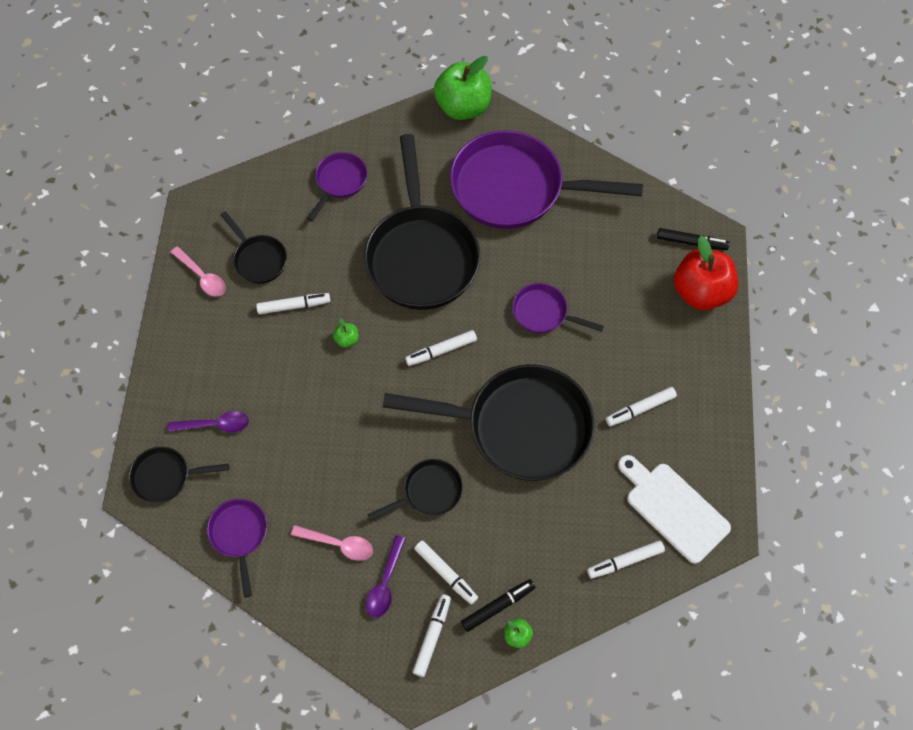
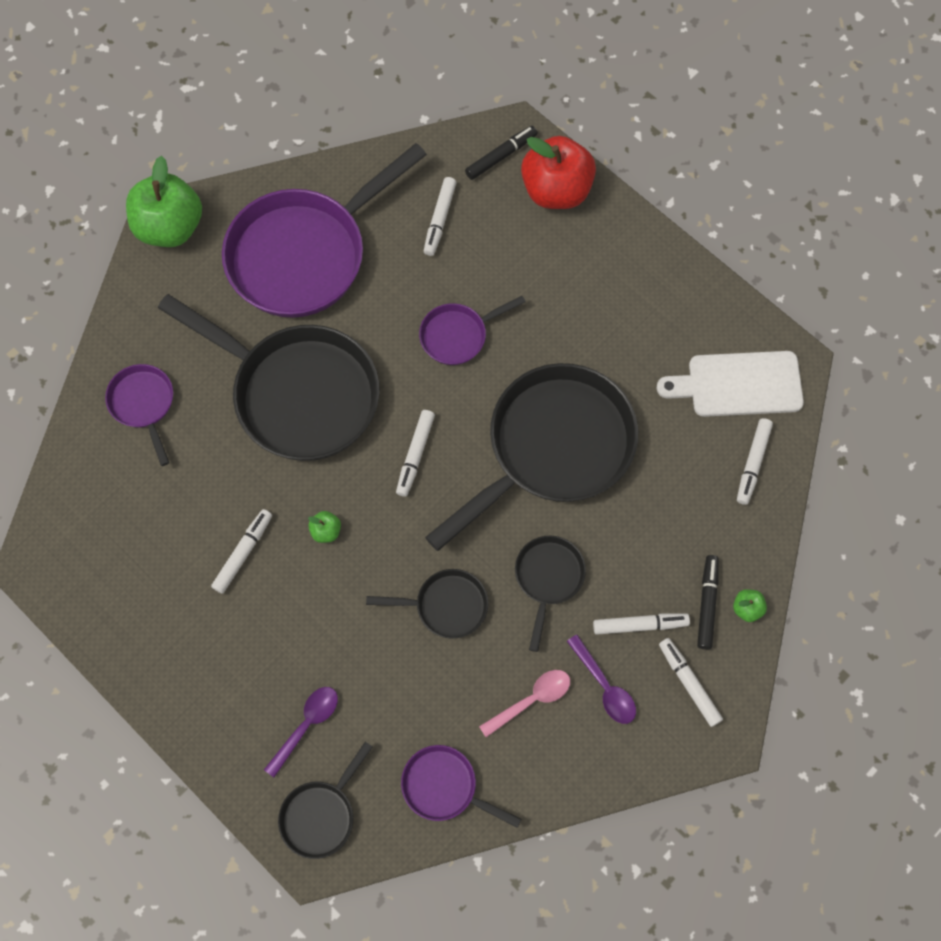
camera: 50 degrees left, 5 degrees up
(202, 276) = (126, 617): pink spoon -> none
(258, 259) = (158, 547): black pan -> black pan (446, 606)
(640, 409) = (624, 333): white marker -> white marker (440, 219)

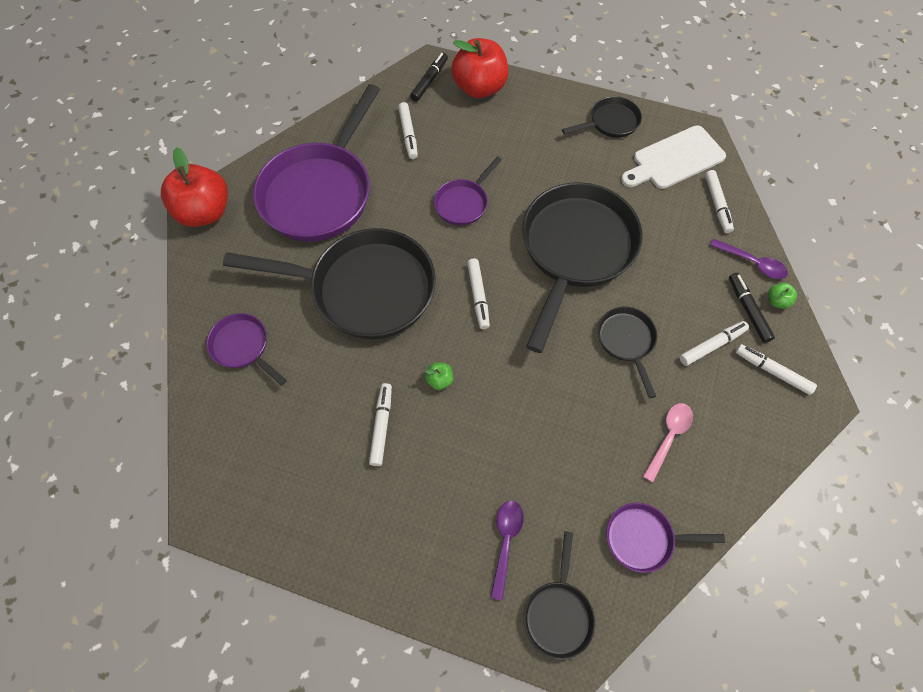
camera: 25 degrees left, 5 degrees down
(170, 227) = (205, 212): green apple -> red apple
(446, 606) = (563, 395): black pan -> black pan (610, 122)
(604, 686) = (715, 401): purple spoon -> purple spoon (752, 263)

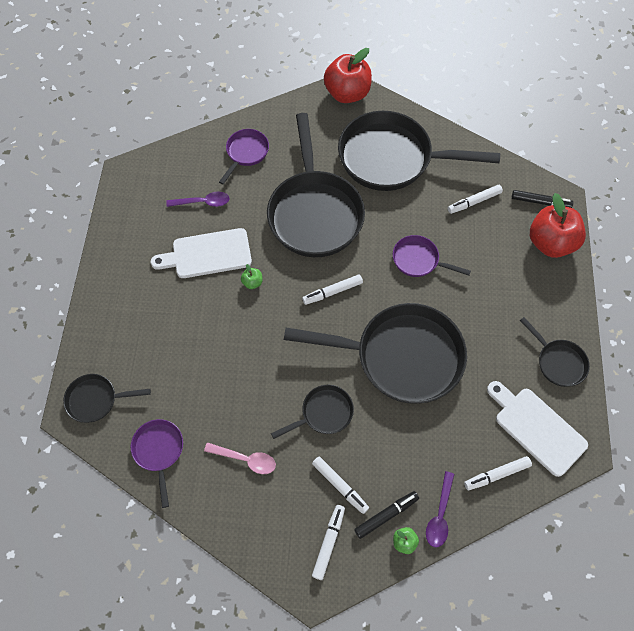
camera: 75 degrees right, 0 degrees up
(320, 192) = (391, 158): purple pan -> black pan
(381, 426) = (207, 254): white marker -> white cutting board
(505, 542) = (139, 355): purple spoon -> purple spoon (203, 202)

